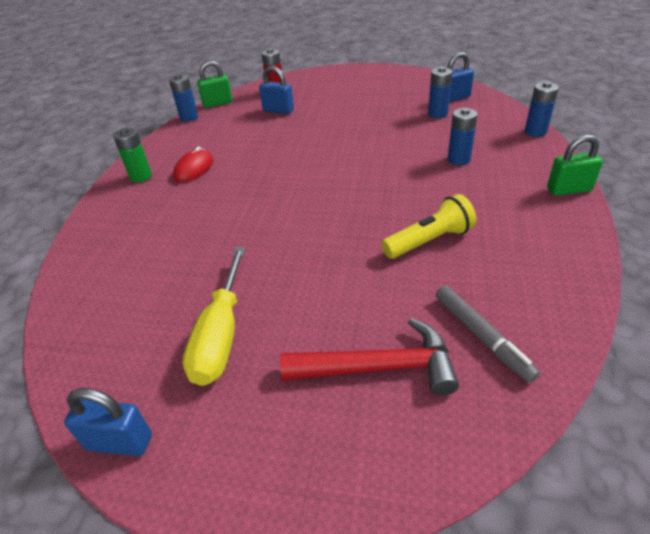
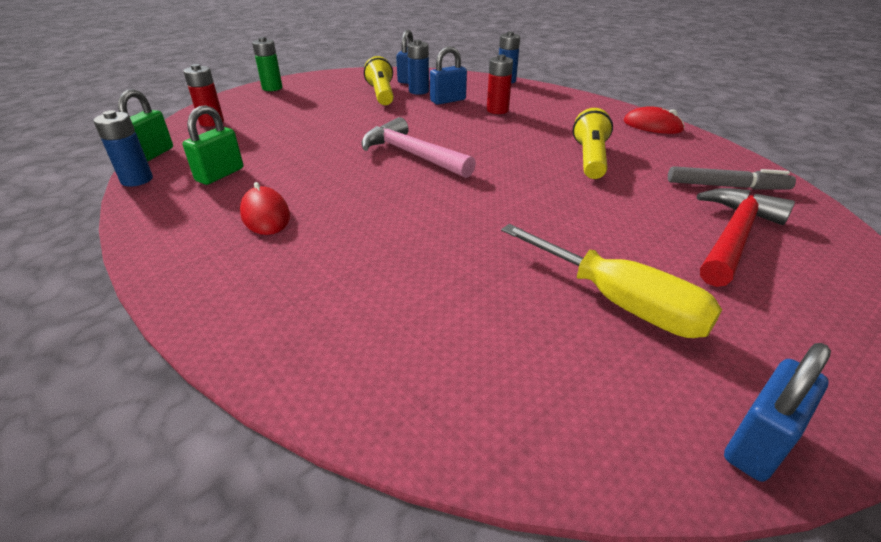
camera: 55 degrees left, 5 degrees down
(141, 176) = (200, 256): green battery -> green battery (272, 88)
(278, 110) = (256, 135): blue padlock -> blue padlock (448, 100)
(324, 168) = (411, 154): none -> pink hammer
(406, 106) = (381, 94): none -> yellow flashlight
(458, 159) = (497, 110): blue battery -> red battery
(566, 246) = (652, 126): none -> red mouse
(569, 190) = (591, 101): green padlock -> green padlock (220, 175)

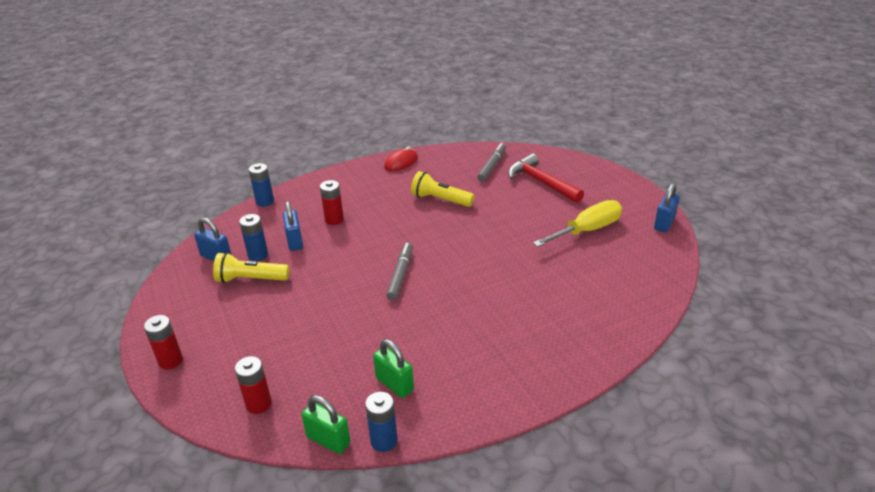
camera: 75 degrees left, 0 degrees up
(265, 215) = (472, 352): red mouse -> none
(272, 88) = (170, 361): green battery -> red battery
(411, 154) = (400, 275): pink hammer -> grey marker
(757, 443) = (664, 223): blue padlock -> blue padlock turned 60 degrees clockwise

